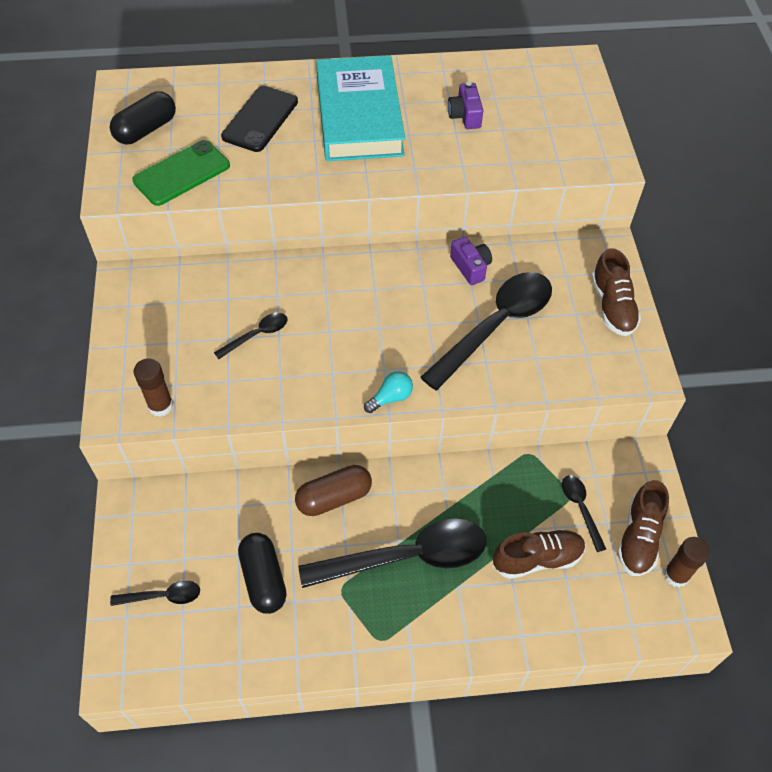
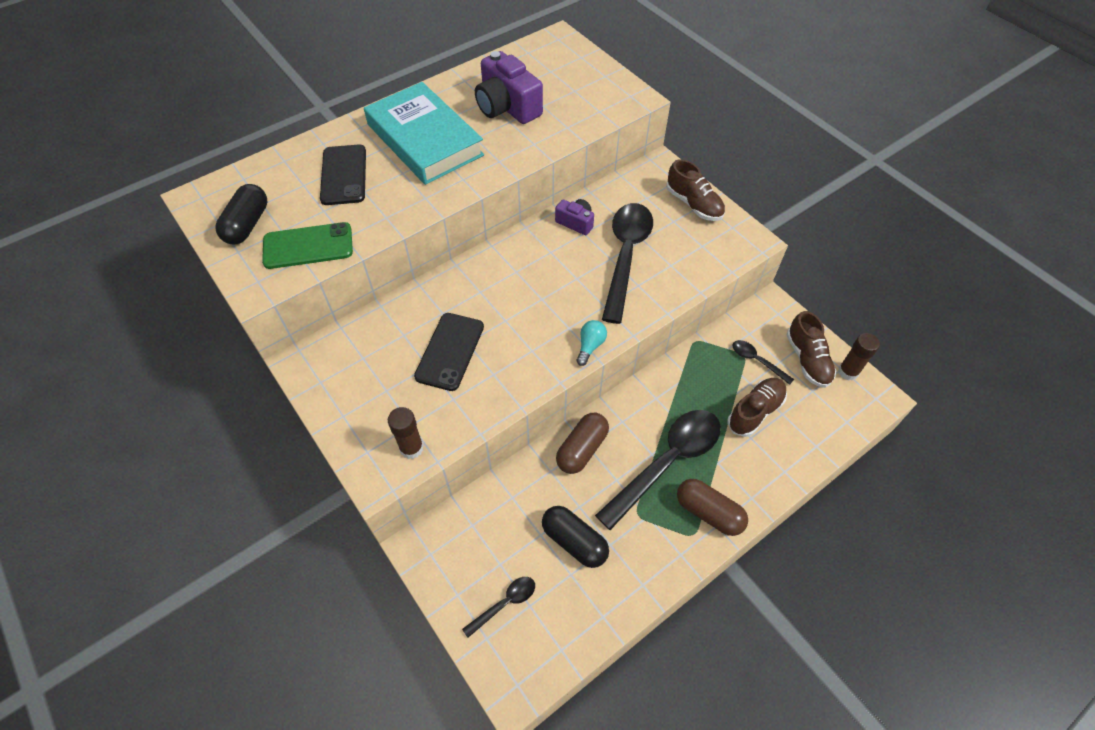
camera: 30 degrees left, 0 degrees up
(181, 173) = (308, 246): green phone -> green phone turned 60 degrees clockwise
(257, 335) = (450, 351): black spoon -> black phone
(411, 629) = (708, 512): none -> brown capsule
(465, 115) = (507, 107): purple camera -> purple camera, size x1.85

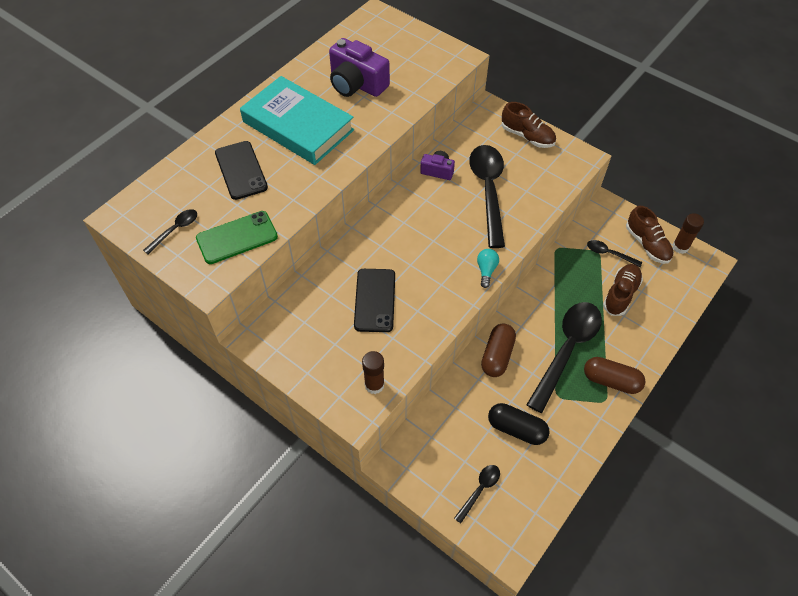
camera: 15 degrees left, 0 degrees up
(247, 224) = (175, 230): black capsule -> black spoon

